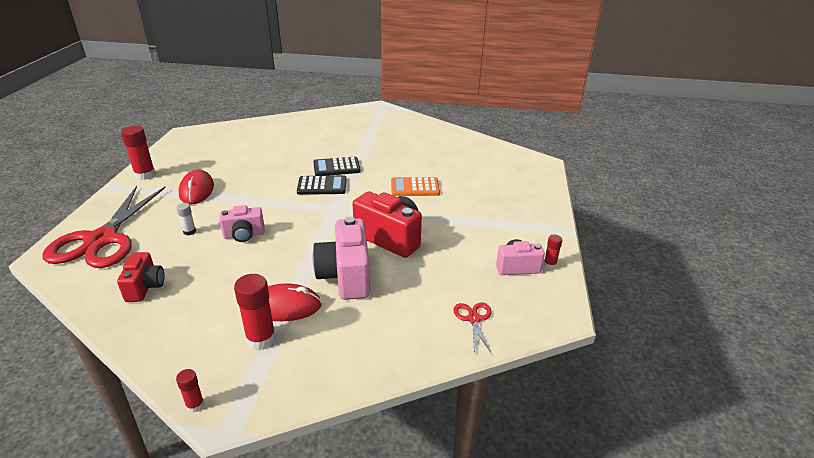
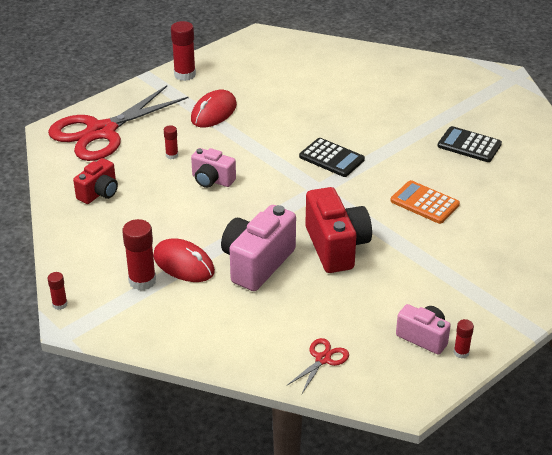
camera: 40 degrees right, 5 degrees up
(189, 231) = (172, 155): white glue stick -> red glue stick
(336, 167) = (369, 142): black calculator -> black calculator (469, 145)

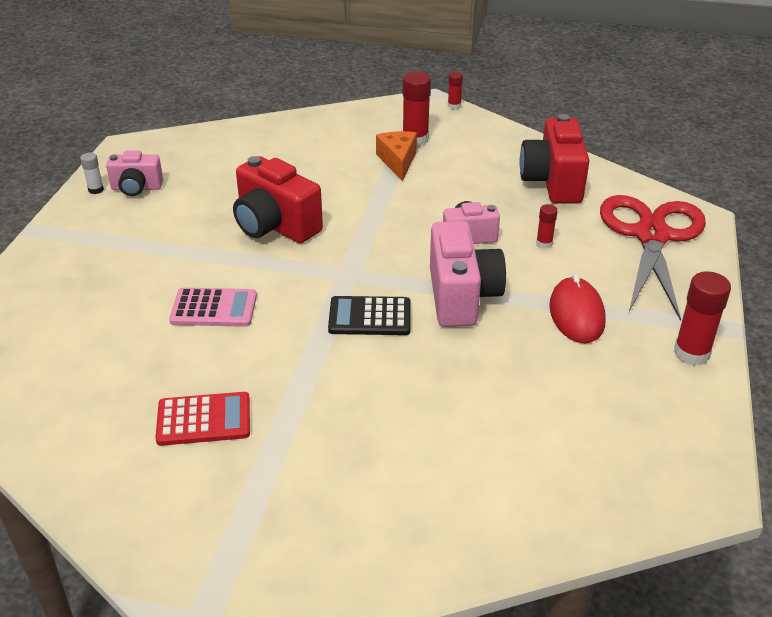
camera: 145 degrees right, 0 degrees up
(99, 193) = (552, 182): red camera -> red camera, size x1.68
(183, 264) = (398, 161): red mouse -> orange cheese
(257, 263) = (335, 185): pink camera -> pink camera (461, 297)
(323, 359) = (213, 146): red scissors -> none
(424, 203) = (214, 308): orange calculator -> pink calculator
(461, 352) = (96, 190): red glue stick -> white glue stick
(469, 145) = (204, 420): black calculator -> red calculator

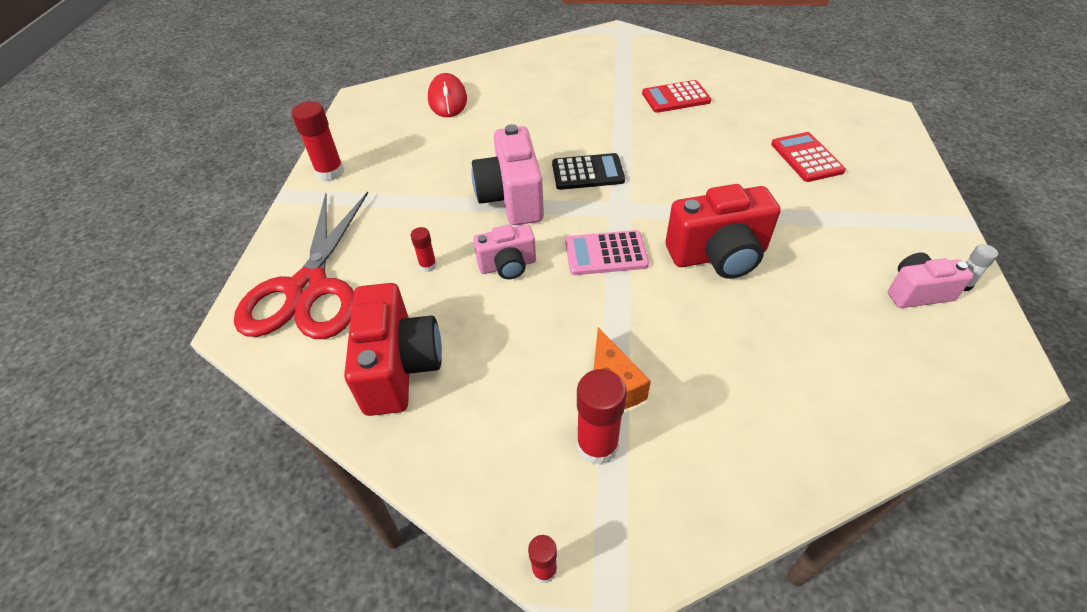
camera: 175 degrees right, 10 degrees up
(110, 307) = (806, 158): none -> red calculator
(214, 308) = (720, 165): pink calculator -> pink calculator (606, 253)
(275, 226) = (718, 255): red camera -> red camera turned 135 degrees clockwise
(576, 314) = (413, 193): red mouse -> red mouse (447, 100)

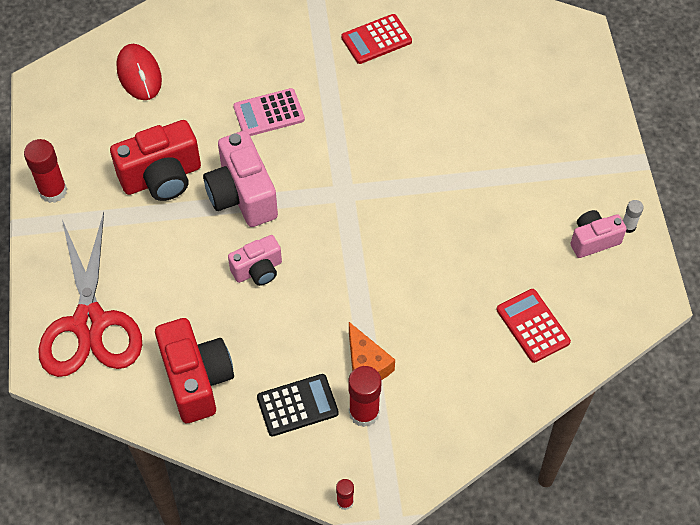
camera: 15 degrees left, 10 degrees up
(428, 265) = (187, 282): red glue stick -> none
(587, 172) = (306, 153): black calculator -> black calculator (297, 405)
(606, 253) = (340, 243): pink calculator -> pink calculator (269, 113)
(718, 255) = (435, 230): red camera -> red camera (162, 177)
(806, 158) = (506, 105): red calculator -> red calculator (533, 326)

